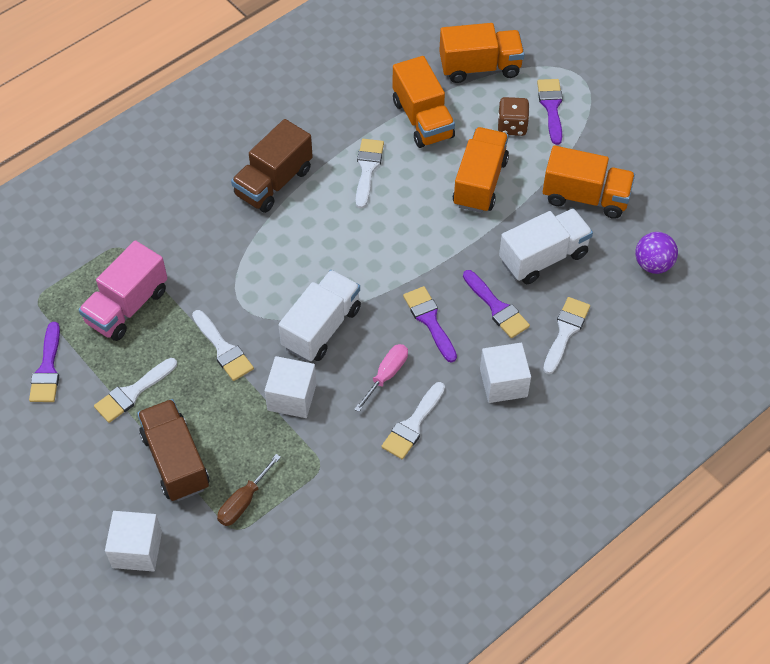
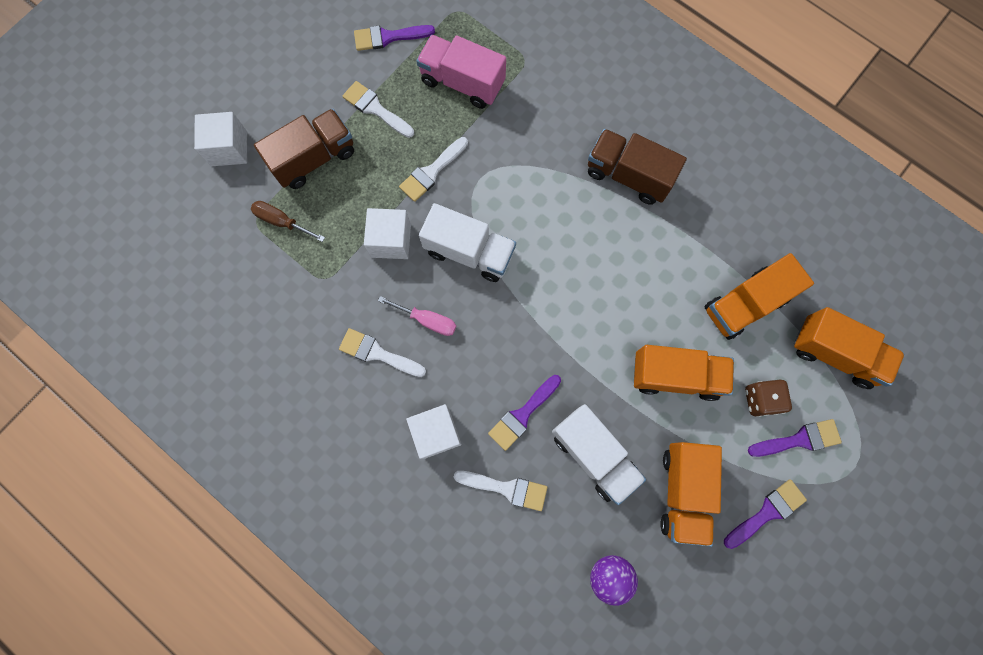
camera: 80 degrees right, 20 degrees up
(367, 169) = (666, 260): white brush -> none
(429, 320) = (495, 351): purple brush -> purple brush (767, 512)
(480, 67) = (834, 353): orange truck -> orange truck turned 45 degrees counterclockwise

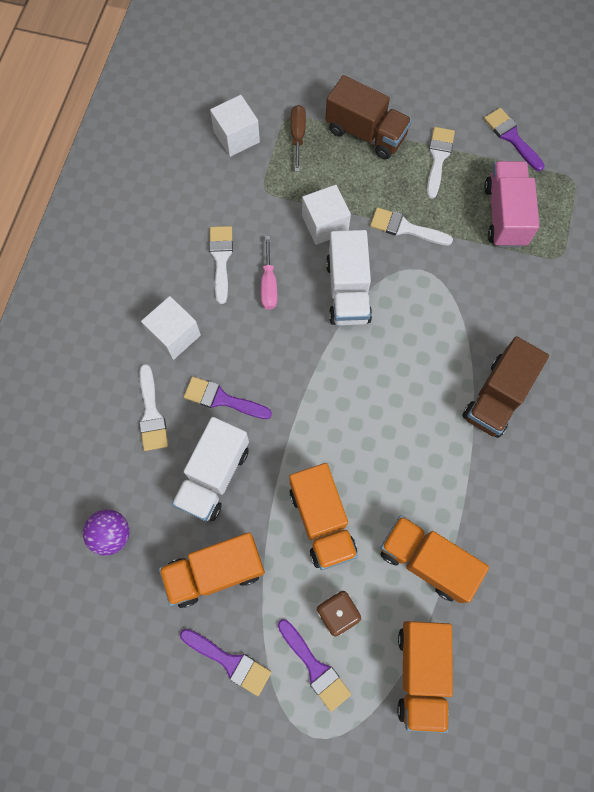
camera: 65 degrees right, 5 degrees down
(229, 148) = (339, 69): white cube -> white cube (236, 137)
(628, 175) = (497, 397): brown truck -> brown truck turned 150 degrees counterclockwise

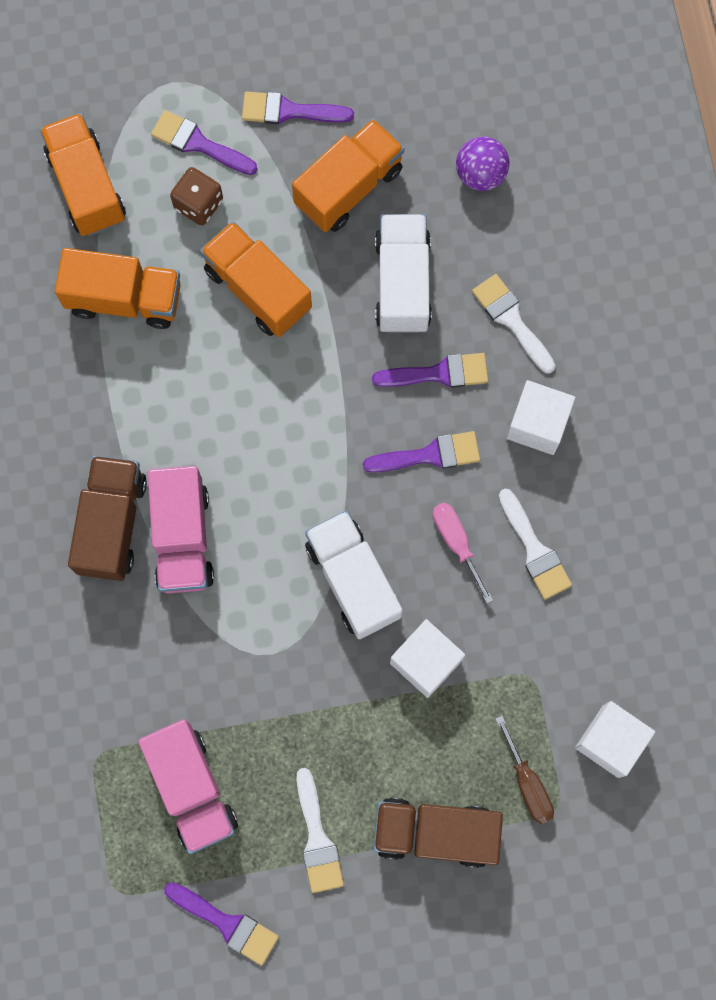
camera: 155 degrees right, 5 degrees up
(257, 347) = (429, 455): none -> purple brush
(405, 228) = (317, 705): white brush -> none
(451, 366) = (183, 538): none -> pink truck

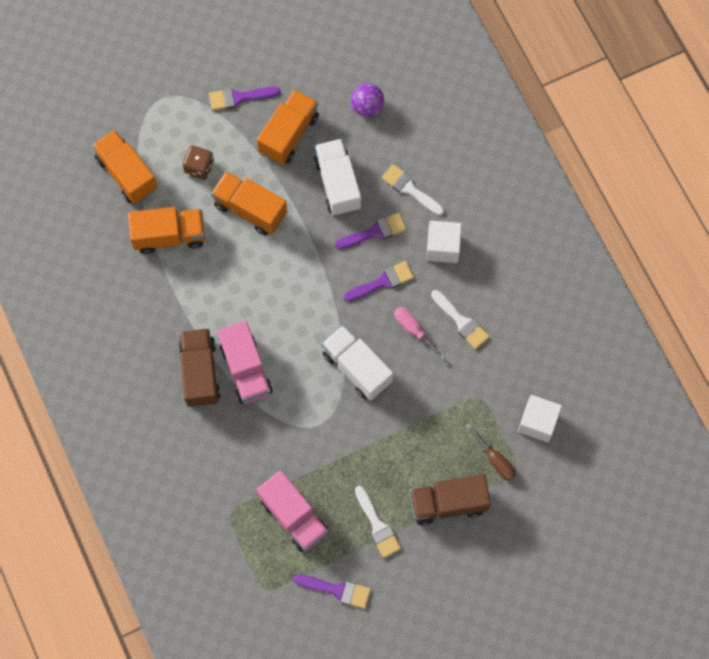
camera: 15 degrees left, 5 degrees down
(199, 143) = (189, 131): purple brush -> none
(426, 661) = (414, 404): white cube -> none

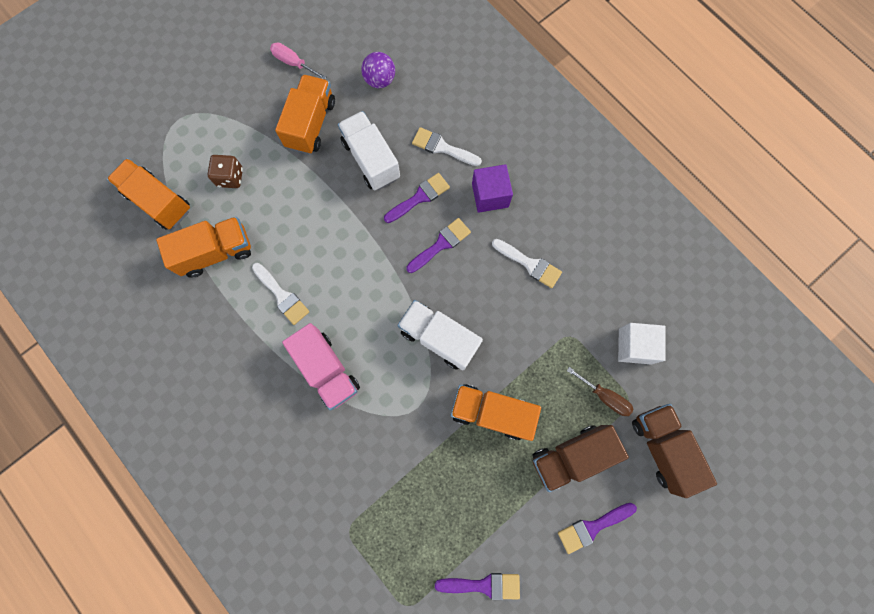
camera: 15 degrees left, 5 degrees up
(200, 372) = (280, 385): brown truck -> brown truck (662, 447)
(239, 97) = (254, 101): purple brush -> purple brush (592, 527)
(250, 209) = (291, 206): orange truck -> orange truck (491, 412)
(293, 516) = (416, 515): pink truck -> none
(377, 525) = (506, 500): white brush -> white brush (282, 295)
(413, 329) = (484, 284): pink screwdriver -> pink screwdriver (293, 63)
(443, 247) = (490, 195): white cube -> purple cube

